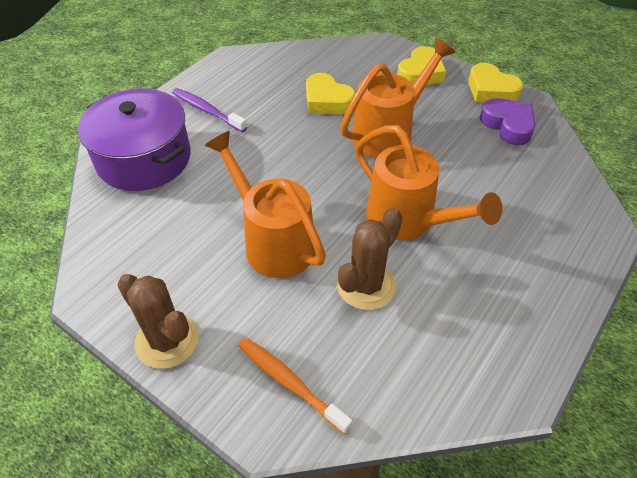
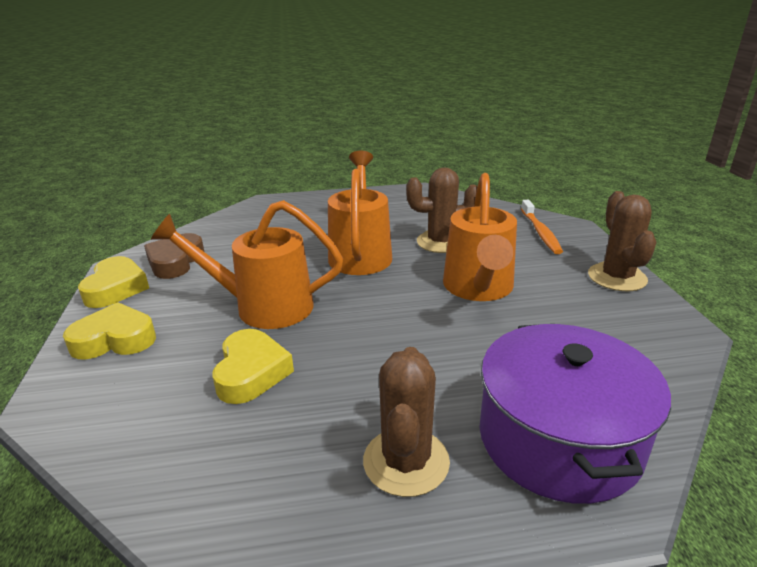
camera: 135 degrees left, 20 degrees down
(207, 110) = (406, 461): purple toothbrush -> brown cactus
(508, 125) = (175, 262): purple heart -> brown heart

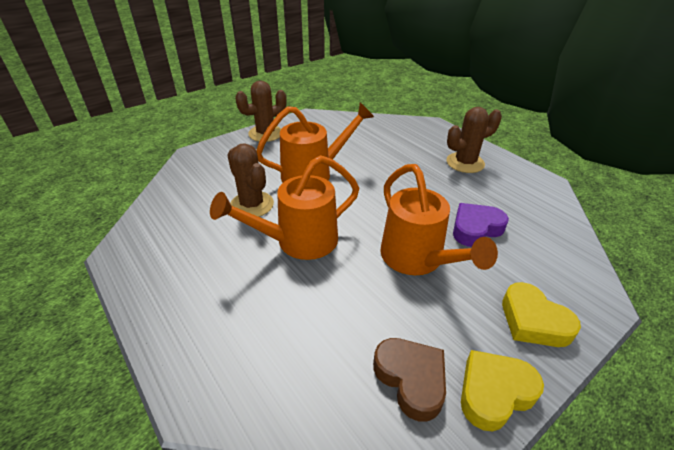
camera: 120 degrees left, 10 degrees up
(175, 262) = (411, 379): brown heart -> brown heart turned 105 degrees counterclockwise
(251, 372) = (475, 229): yellow heart -> purple heart
(540, 232) = (210, 165): orange toothbrush -> none
(559, 439) = (413, 135): purple pot -> none

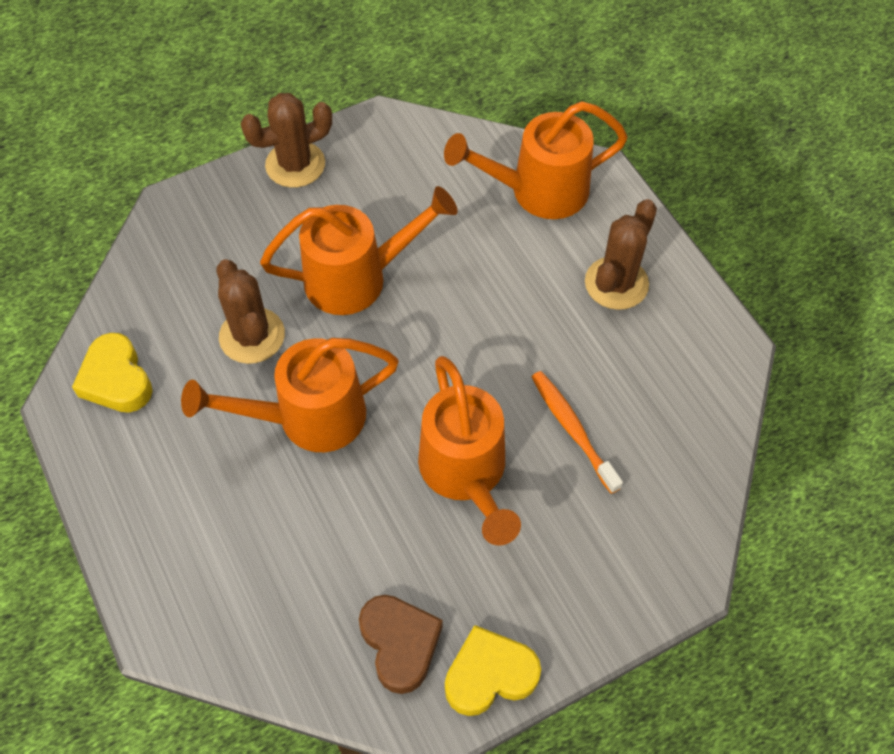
camera: 10 degrees right, 20 degrees up
(404, 133) = (538, 191): none -> orange watering can
(465, 163) = (616, 283): brown cactus -> brown cactus turned 45 degrees counterclockwise
(475, 229) = (572, 429): purple heart -> orange toothbrush
(533, 321) = (581, 592): yellow heart -> yellow heart (116, 379)

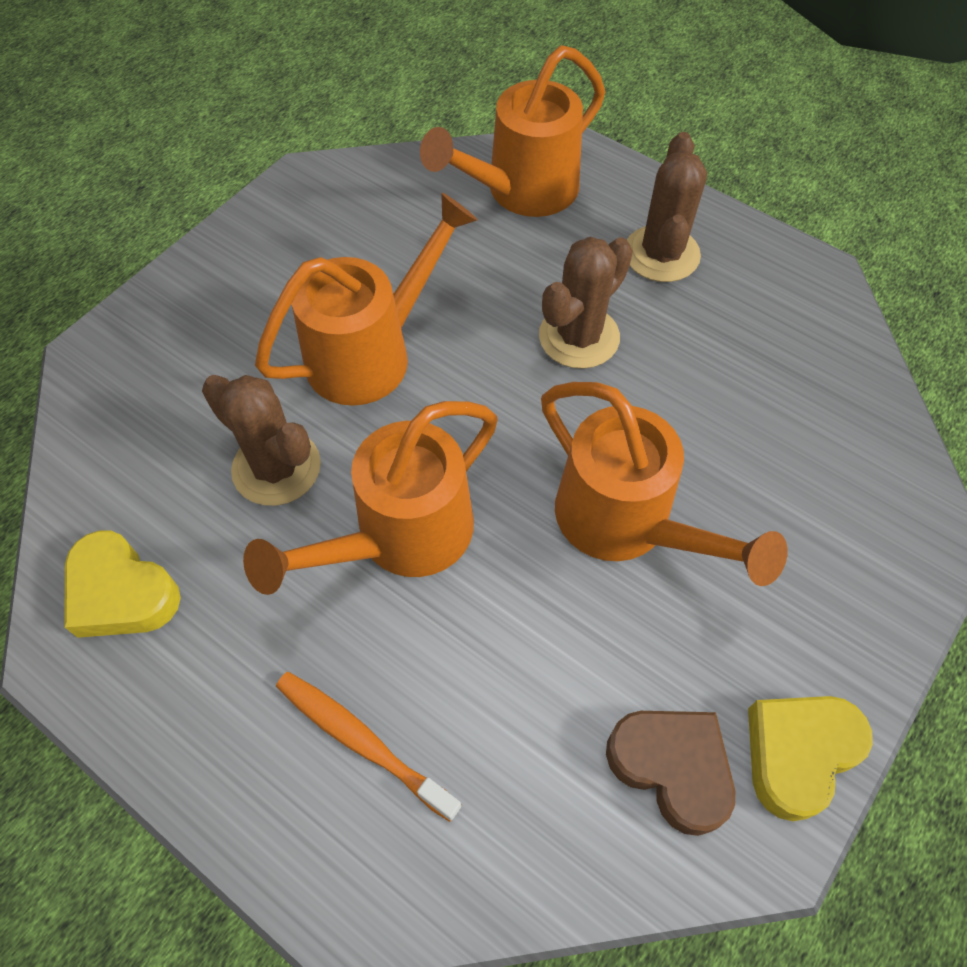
camera: 25 degrees left, 0 degrees up
(295, 165) = (227, 256): brown cactus -> brown cactus (579, 337)
(572, 429) = (712, 424): orange toothbrush -> orange toothbrush (362, 742)

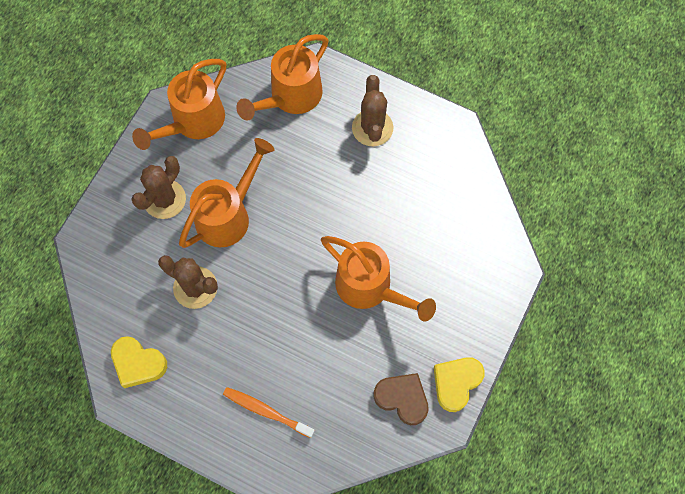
camera: 10 degrees left, 10 degrees up
(400, 537) = (264, 313): orange watering can -> orange watering can (193, 122)
(579, 337) = (334, 187): brown cactus -> brown cactus (164, 199)

